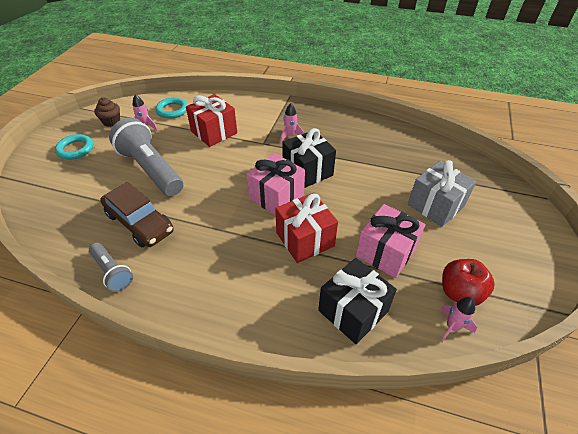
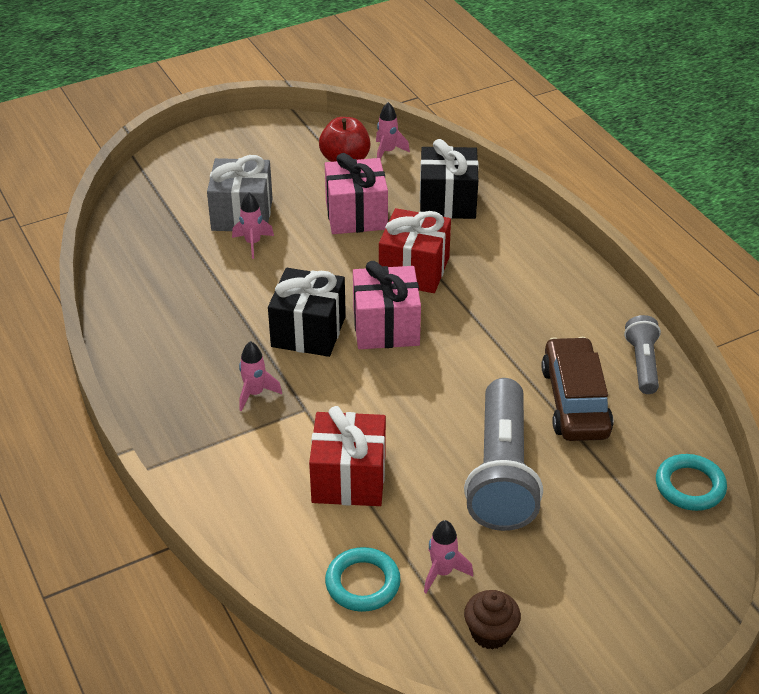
camera: 135 degrees left, 5 degrees down
(75, 149) = (592, 602): turquoise ring -> turquoise ring (690, 486)
(401, 194) = (253, 243): none -> pink rocket

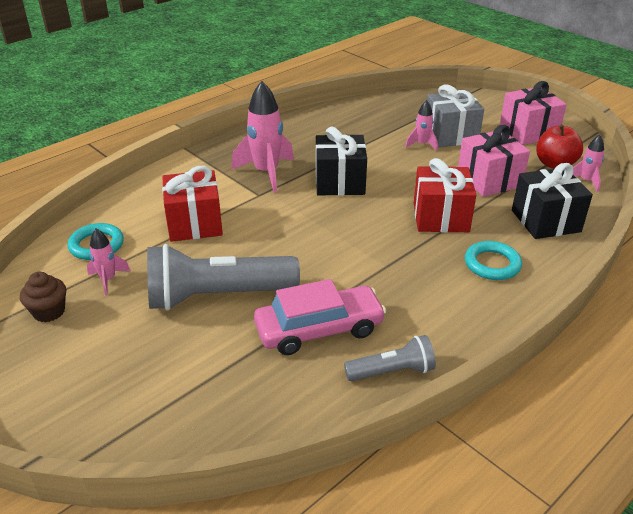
camera: 75 degrees right, 5 degrees down
(255, 394) = (266, 173): pink rocket -> pink rocket, size x1.90
(386, 327) = (363, 214): pink gift -> pink gift (528, 132)
(575, 401) = (319, 329): brown car -> pink car
(690, 486) = (228, 423): turquoise ring -> turquoise ring (492, 264)

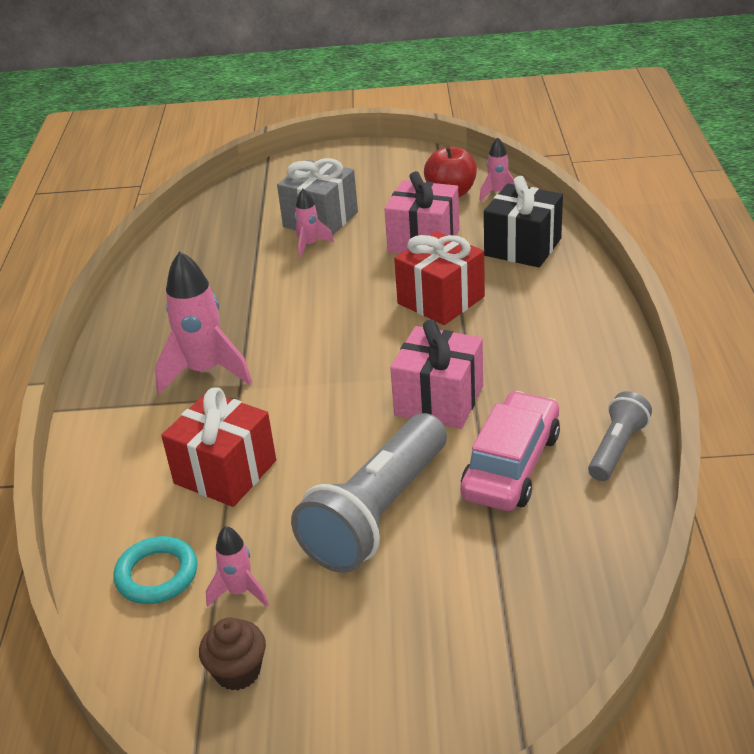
camera: 45 degrees left, 0 degrees up
(340, 182) = (297, 330): black gift -> none
(492, 264) = (543, 310): turquoise ring -> none
(528, 132) = (382, 176): pink gift -> pink gift (439, 400)

